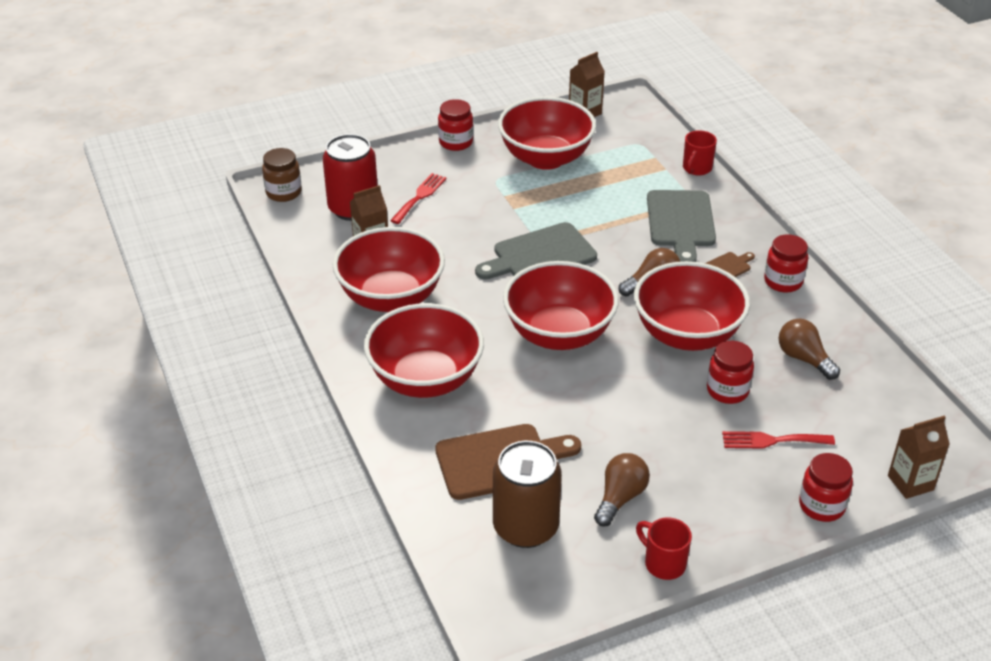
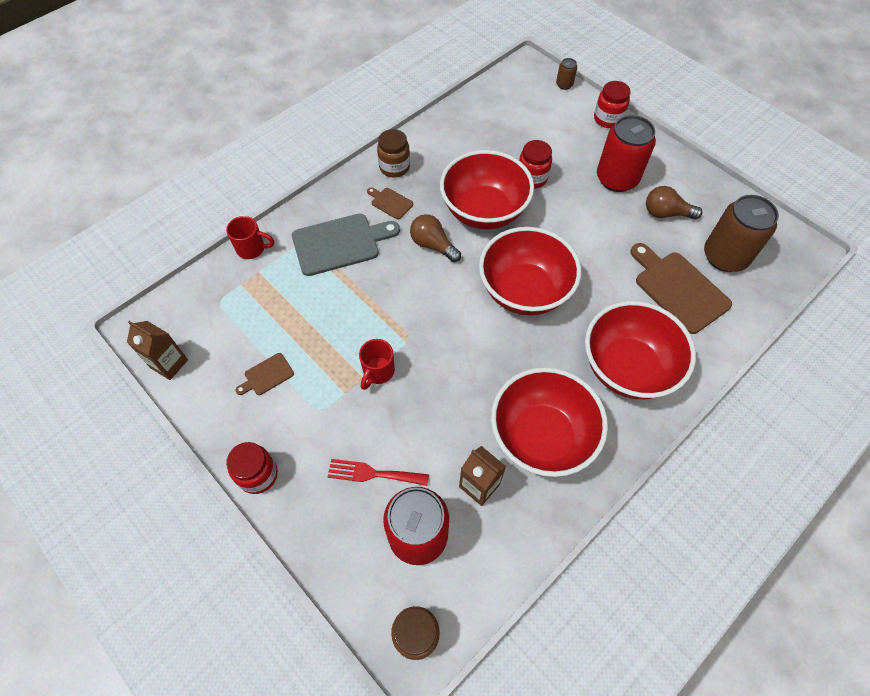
camera: 110 degrees left, 20 degrees up
(540, 255) = (427, 334): grey cutting board -> none
(546, 158) = (267, 375): red bowl -> brown cutting board
(663, 563) = (702, 181): red mug -> red mug (378, 372)
(699, 472) = (617, 179): none -> red can
(772, 440) = (566, 148): red fork -> none
(783, 281) = (394, 167): red jar -> brown jar
(804, 359) = (477, 144): brown light bulb -> none
(910, 483) = (564, 85): brown carton -> brown can

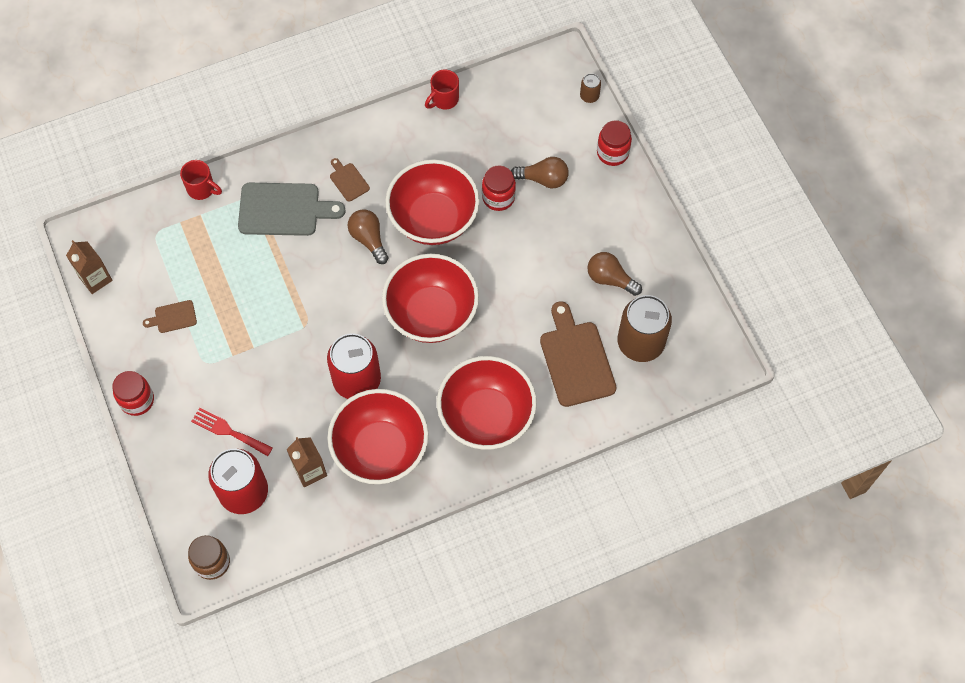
camera: 20 degrees right, 5 degrees up
(378, 372) = (268, 346): red mug -> red mug (444, 99)
(394, 167) = (369, 142): brown jar -> none
(562, 153) = (543, 179): none -> brown light bulb
(617, 179) = (583, 225): red can -> red can (357, 380)

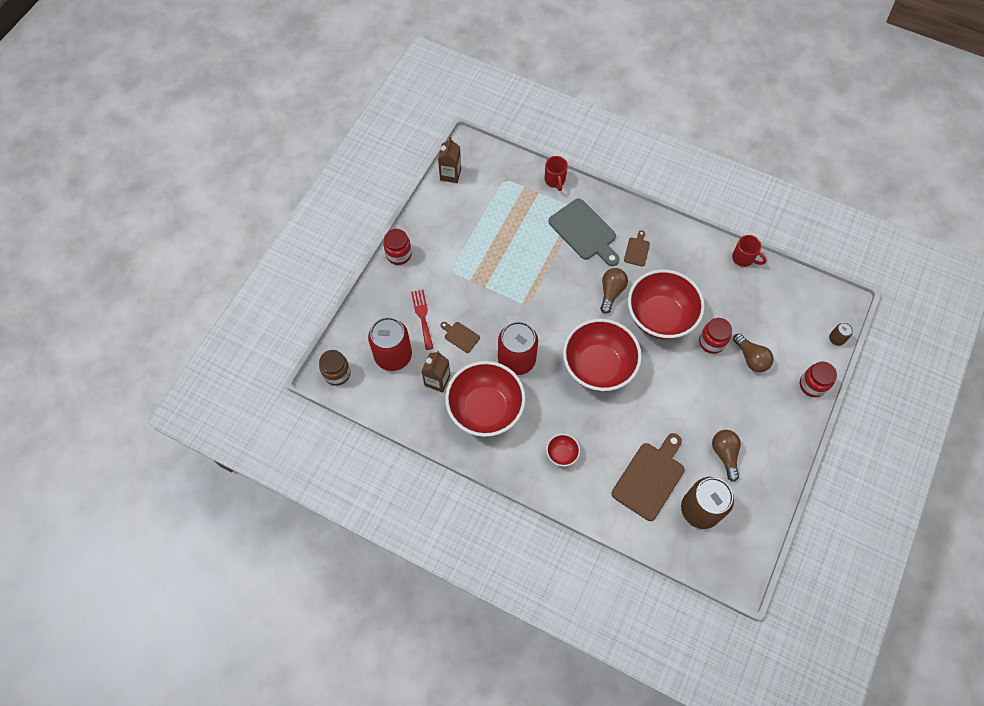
camera: 50 degrees right, 0 degrees up
(173, 317) = (464, 231): brown cutting board -> brown cutting board (460, 336)
(444, 99) = (743, 258): red mug -> red mug turned 150 degrees counterclockwise
(486, 416) = (562, 454): red bowl -> red bowl, size x0.42

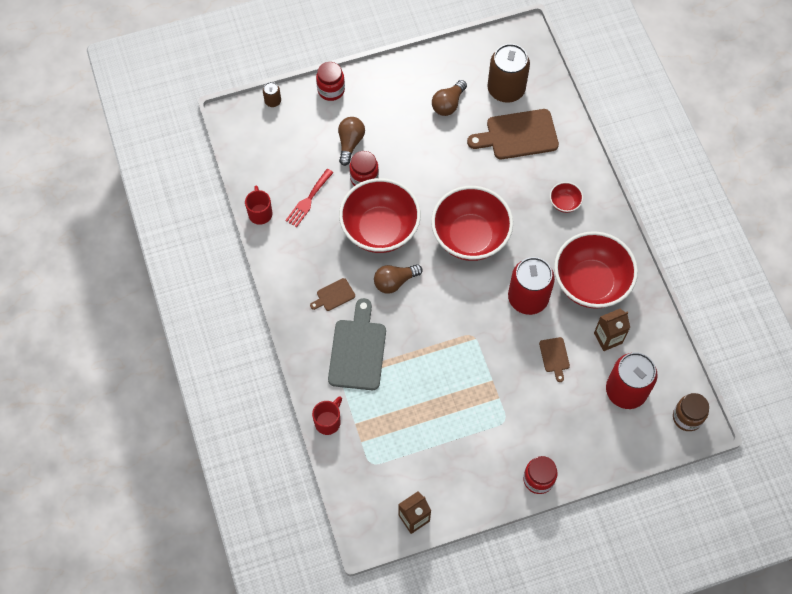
camera: 135 degrees left, 0 degrees up
(422, 316) = (570, 402): red fork -> red fork (308, 200)

